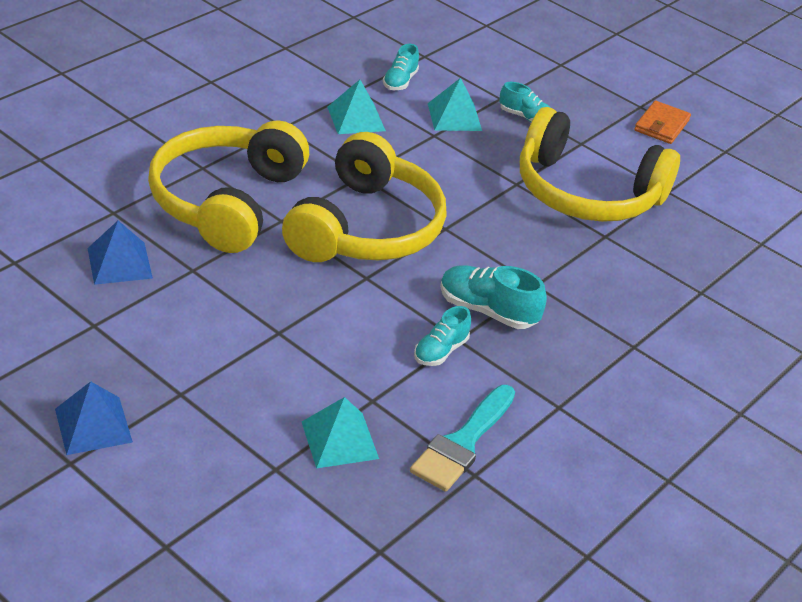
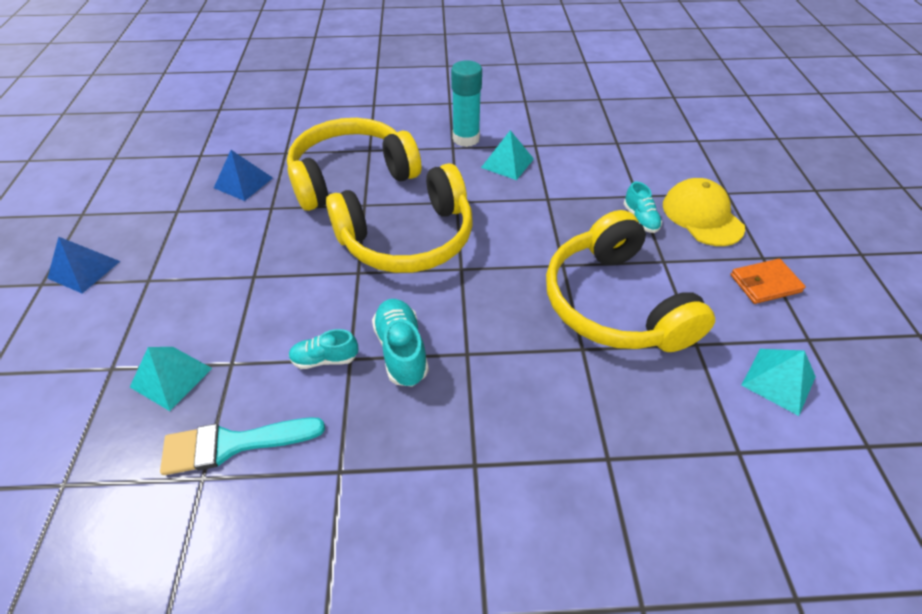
camera: 50 degrees right, 10 degrees up
(283, 112) = (466, 139): none -> turquoise glue stick
(400, 81) = (574, 152): turquoise shoe -> none
(454, 117) = (581, 193): turquoise pyramid -> turquoise pyramid (778, 380)
(565, 93) = (702, 216): none -> yellow cap

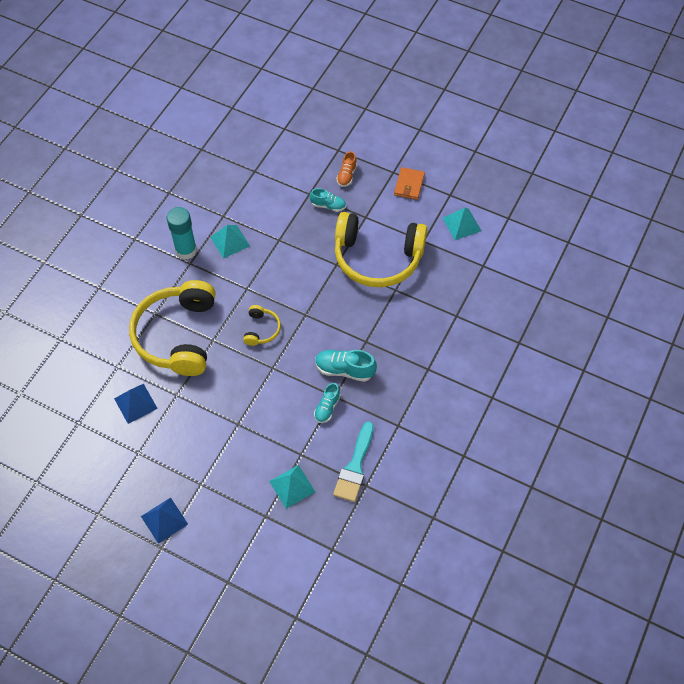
camera: 60 degrees left, 10 degrees up
(408, 238) = (261, 329): yellow headphones -> yellow headphones, size x0.43
(702, 216) = (346, 175): yellow cap -> orange shoe

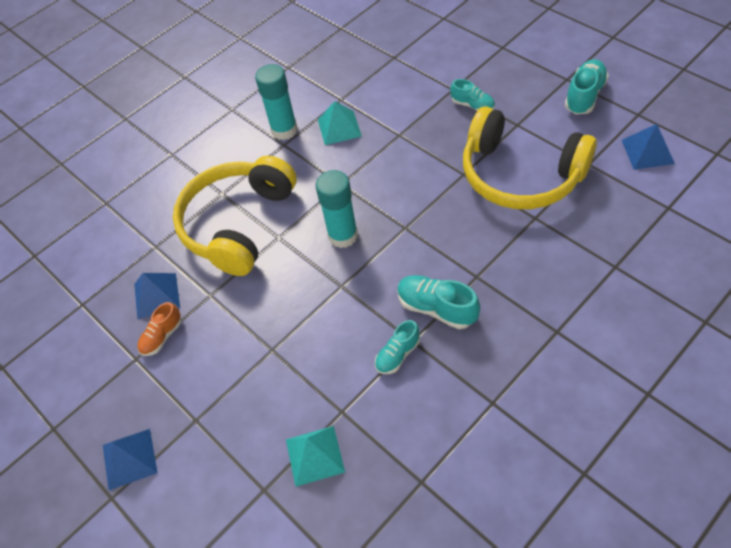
camera: 25 degrees right, 5 degrees down
(261, 329) = (343, 236): yellow headphones -> turquoise glue stick
(346, 175) = (505, 75): orange shoe -> orange shoe (162, 336)
(355, 467) = (412, 449): turquoise brush -> none
(409, 185) = (584, 96): orange wallet -> turquoise shoe
(461, 224) = (647, 151): turquoise pyramid -> blue pyramid

